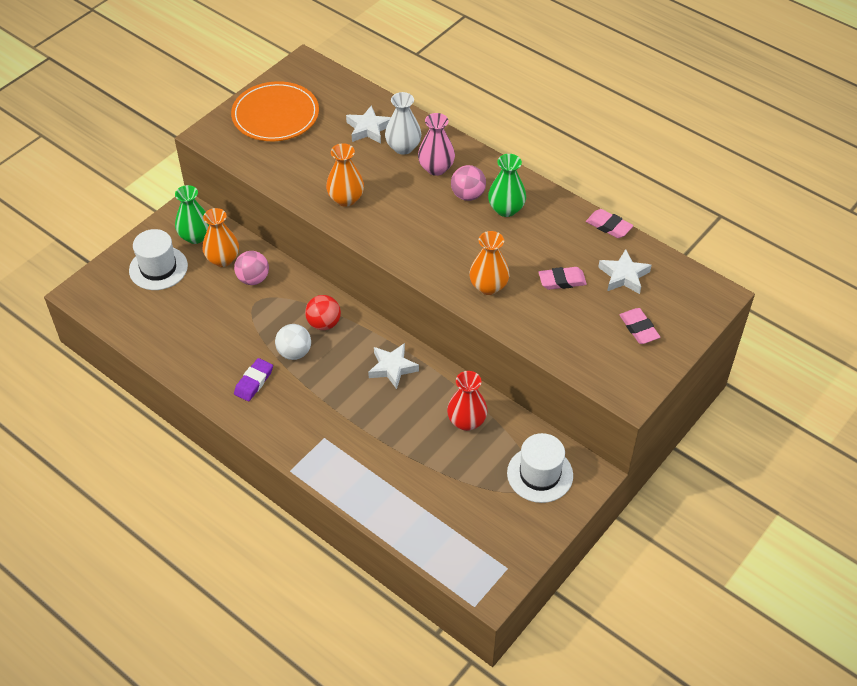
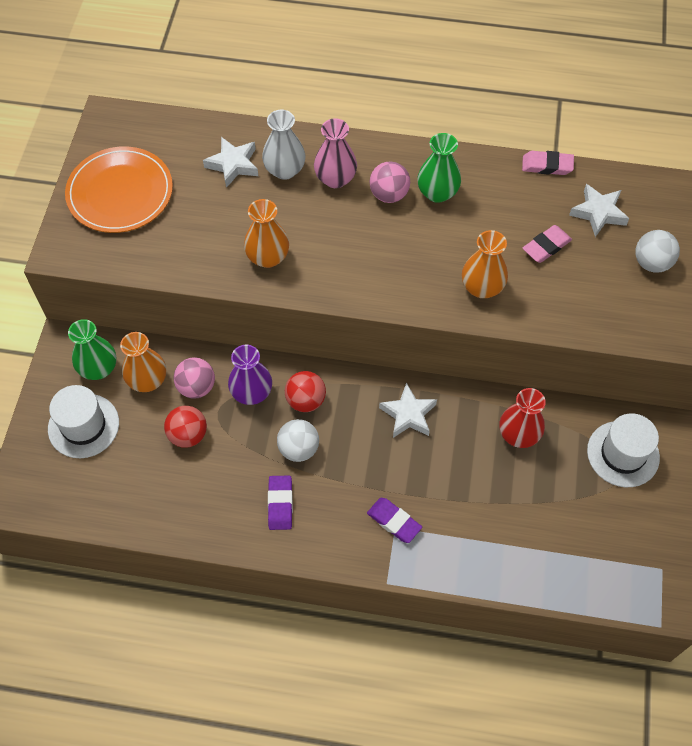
camera: 30 degrees left, 10 degrees up
(224, 307) = (188, 435): none -> red ball
(289, 300) = (251, 393): none -> purple vase
(326, 433) = (394, 521): none -> purple eraser
(639, 328) = (651, 263): pink eraser -> white ball

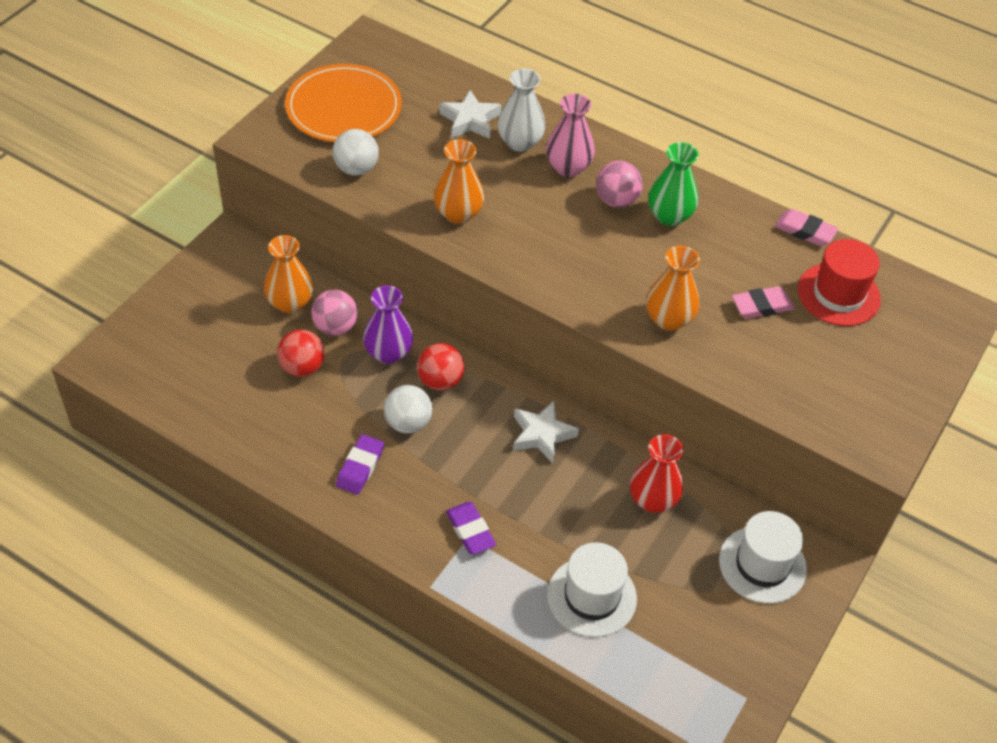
camera: 20 degrees right, 10 degrees down
(83, 426) = (204, 320): white hat -> white hat (592, 596)
(98, 368) = (248, 274): green vase -> none
(598, 213) = (838, 294): white star -> red hat
(651, 263) = (873, 363): white ball -> white ball (356, 169)

